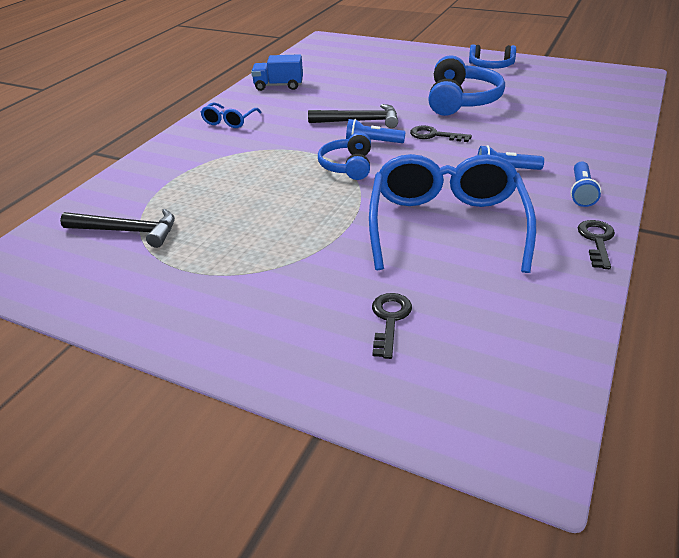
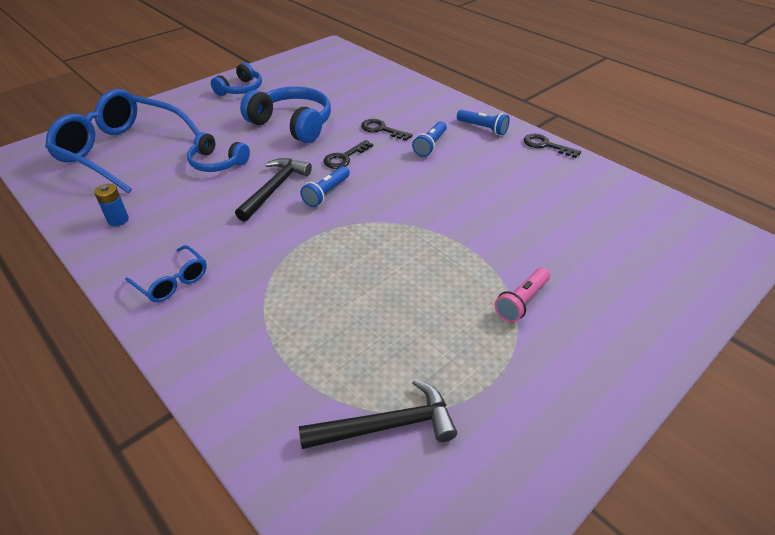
camera: 70 degrees left, 5 degrees up
(127, 231) = (387, 426): black hammer -> black hammer turned 45 degrees clockwise
(278, 86) = (118, 220): blue truck -> blue battery
(290, 269) = (521, 301): none -> pink flashlight
(348, 166) = (361, 220): blue headphones -> blue headphones (217, 163)
(389, 320) = (610, 262): black key -> black key (381, 129)
(446, 224) = (494, 197): blue glasses -> blue glasses (122, 151)

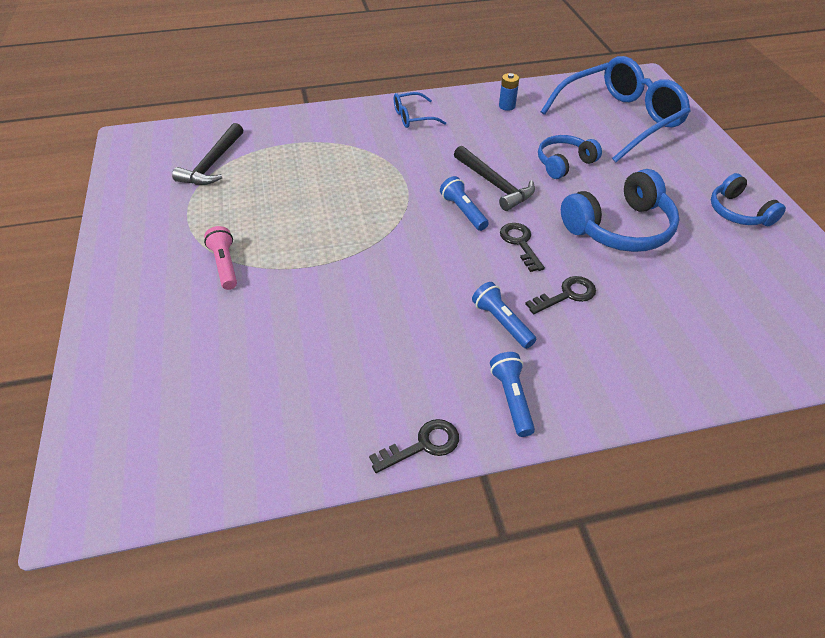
camera: 120 degrees right, 5 degrees up
(483, 128) = (512, 399): blue flashlight -> blue flashlight turned 105 degrees clockwise

